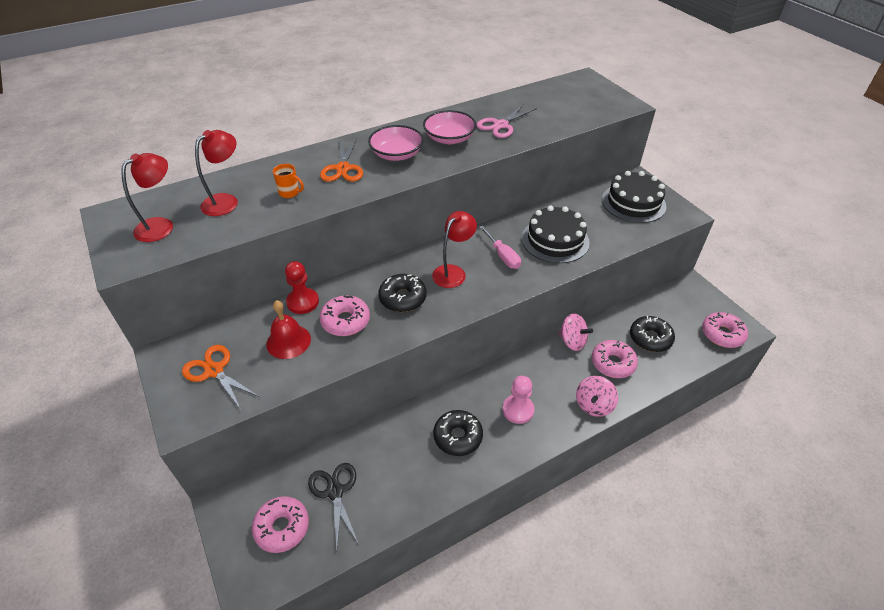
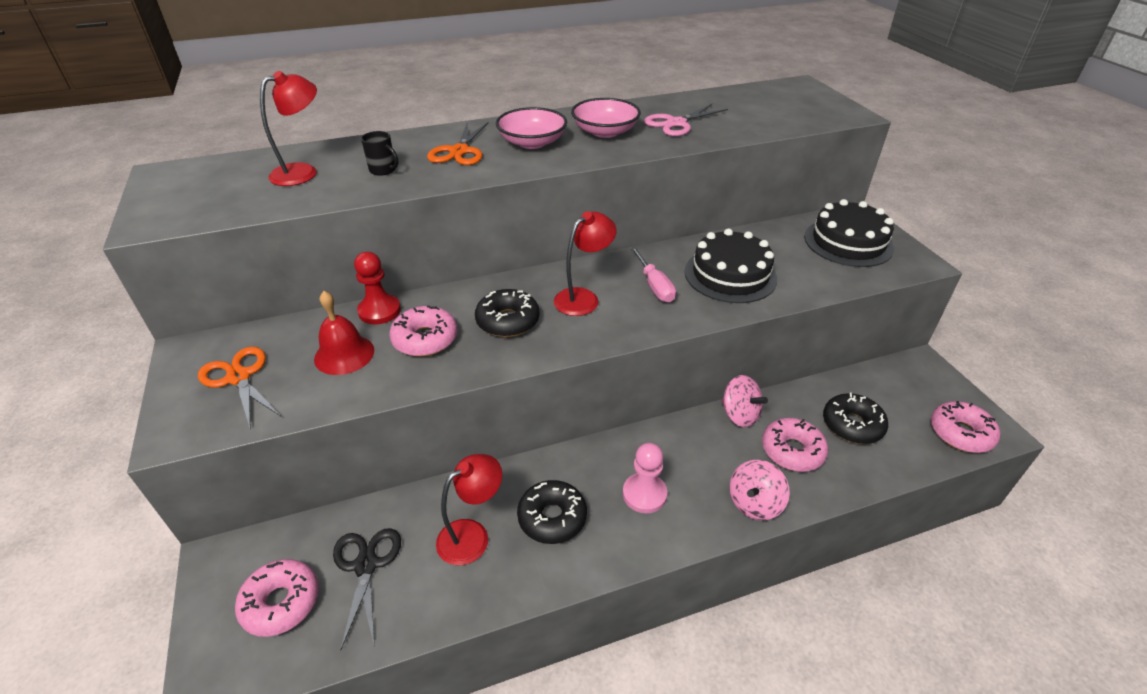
camera: 10 degrees right, 5 degrees down
(161, 226) = (214, 190): red lamp -> red lamp (472, 535)
(290, 193) = (383, 170): orange mug -> black mug

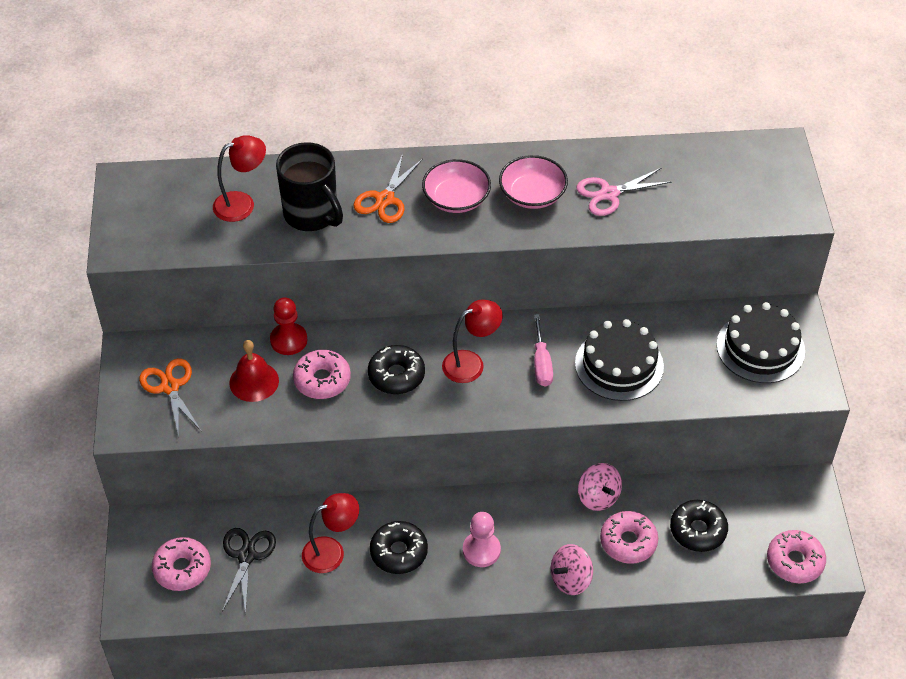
camera: 15 degrees right, 10 degrees up
(383, 170) = (312, 215): black mug -> black mug, size x2.26

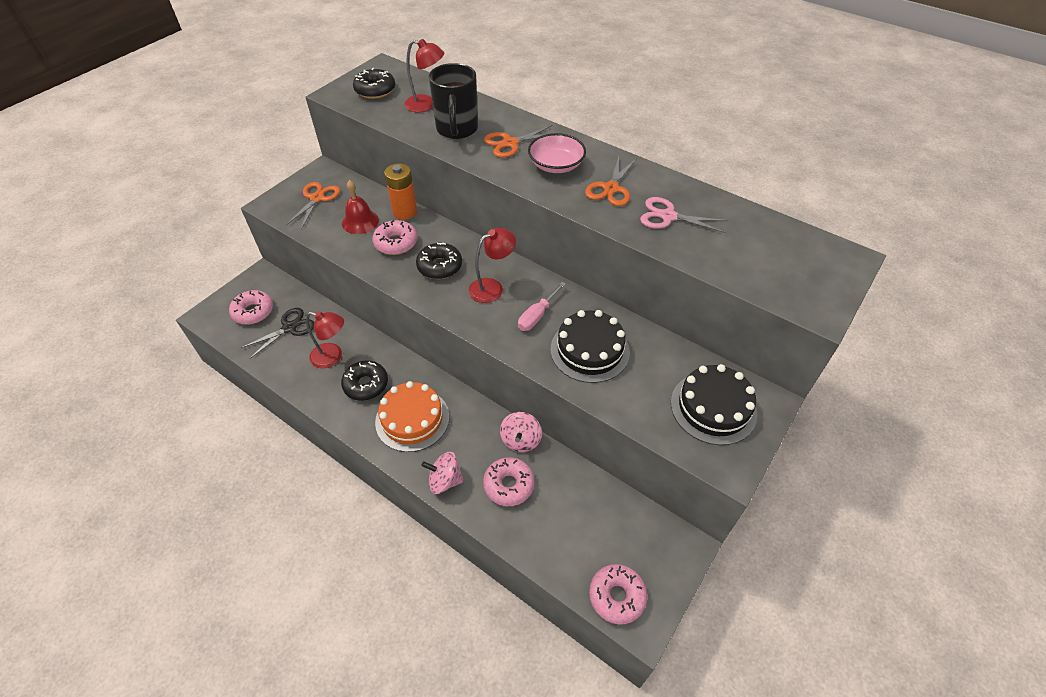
camera: 40 degrees right, 0 degrees up
(288, 340) = (405, 212): red pawn -> orange battery
(471, 363) = (492, 287): red lamp -> red lamp turned 45 degrees counterclockwise
(481, 550) = (412, 419): pink pawn -> orange cake
(532, 194) = (611, 188): pink bowl -> orange scissors
(698, 530) = (565, 515): black donut -> black donut (375, 90)

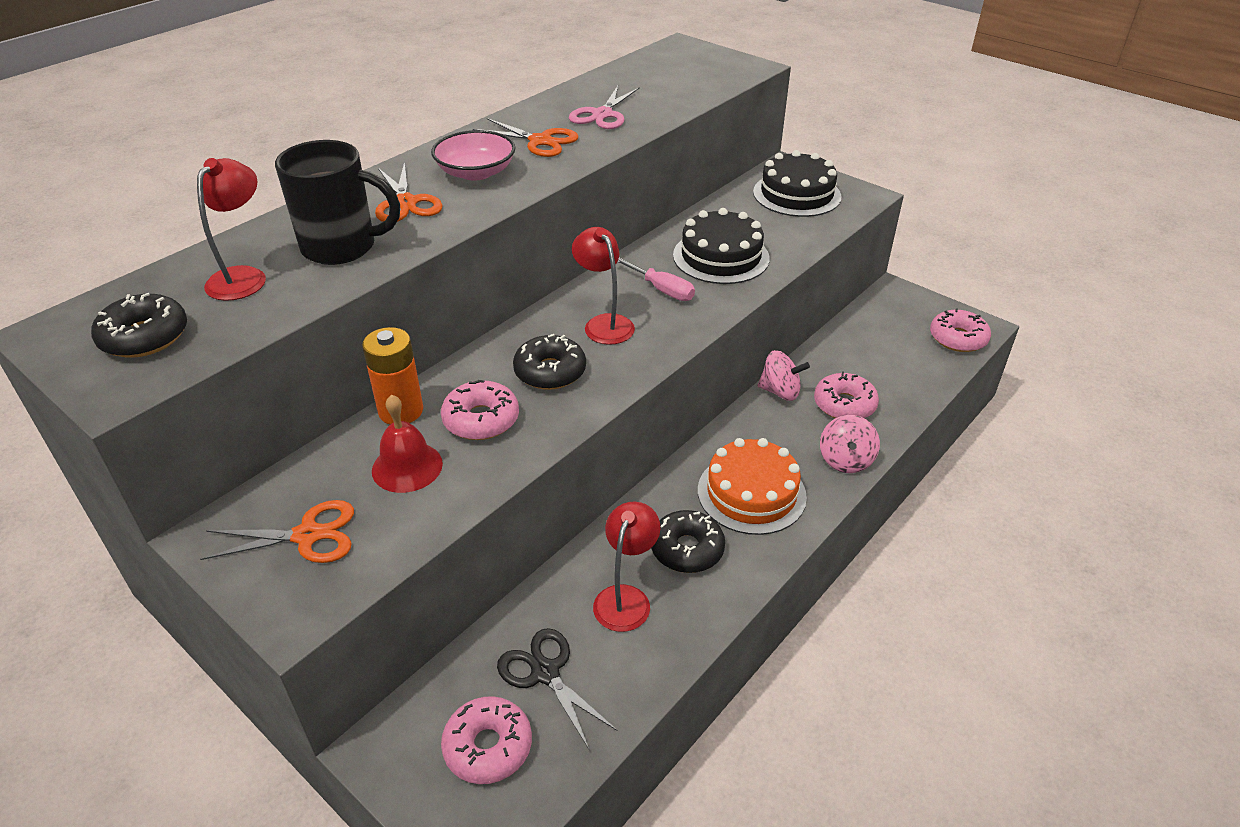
camera: 85 degrees left, 10 degrees down
(317, 198) = (307, 535): orange scissors -> orange scissors turned 150 degrees clockwise

